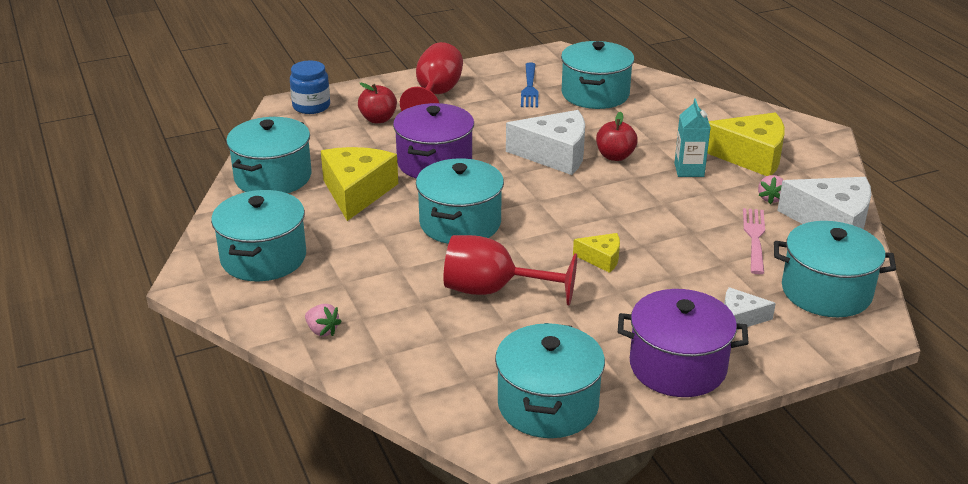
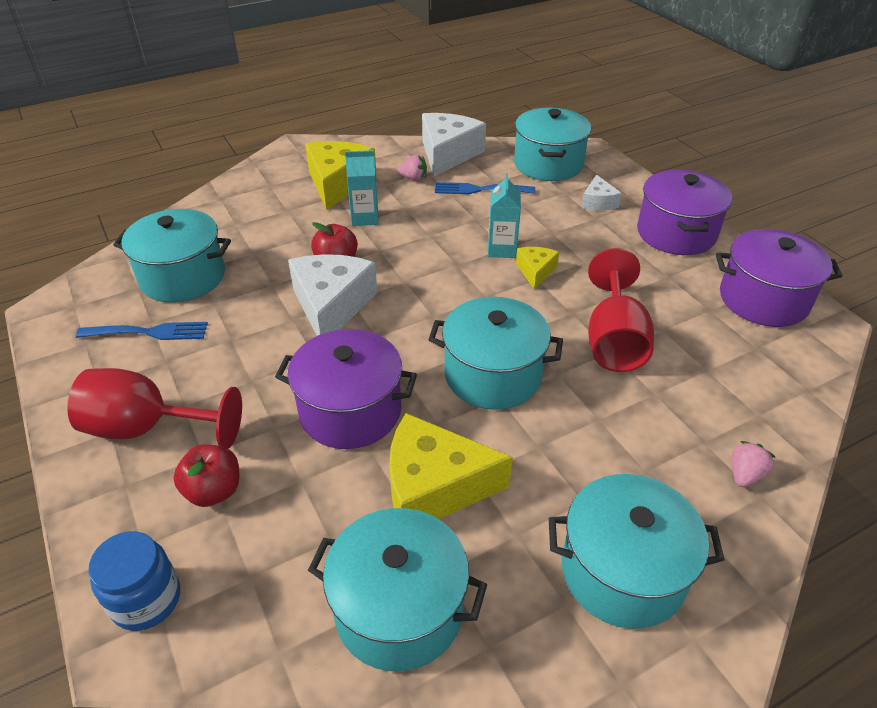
camera: 95 degrees left, 10 degrees up
(548, 405) = (763, 299): turquoise pot -> purple pot
(639, 242) = (502, 249): none -> turquoise carton
(754, 238) = (479, 189): pink fork -> blue fork

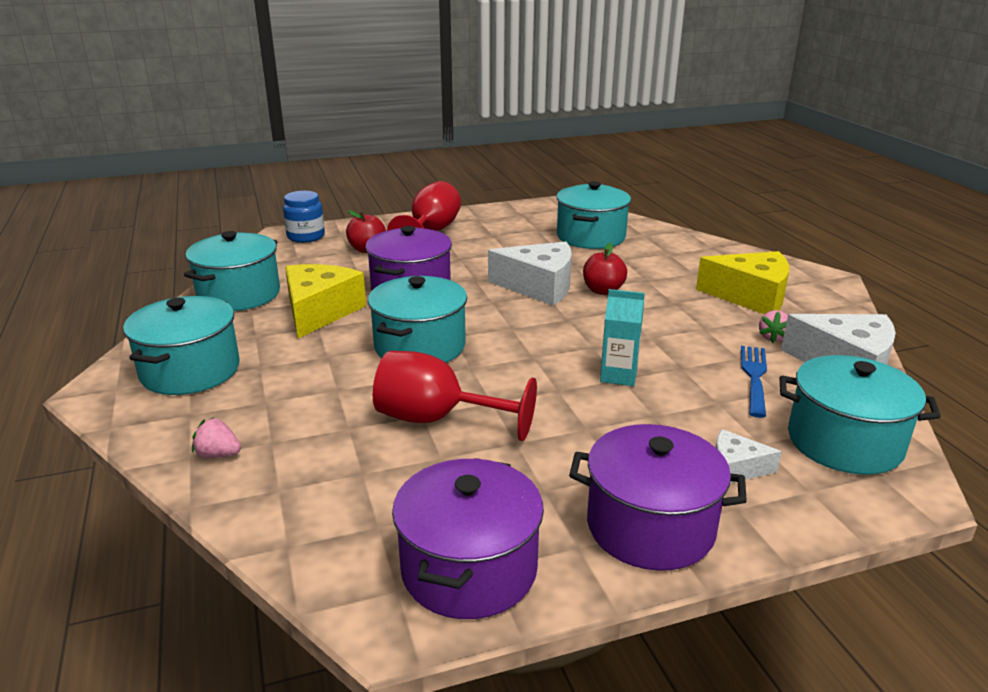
camera: 100 degrees right, 15 degrees down
(148, 332) = (526, 229): blue fork -> none
(365, 218) = (682, 306): turquoise carton -> none
(535, 271) = (571, 391): yellow cheese -> none
(745, 475) = (218, 454): pink strawberry -> pink strawberry turned 150 degrees clockwise

